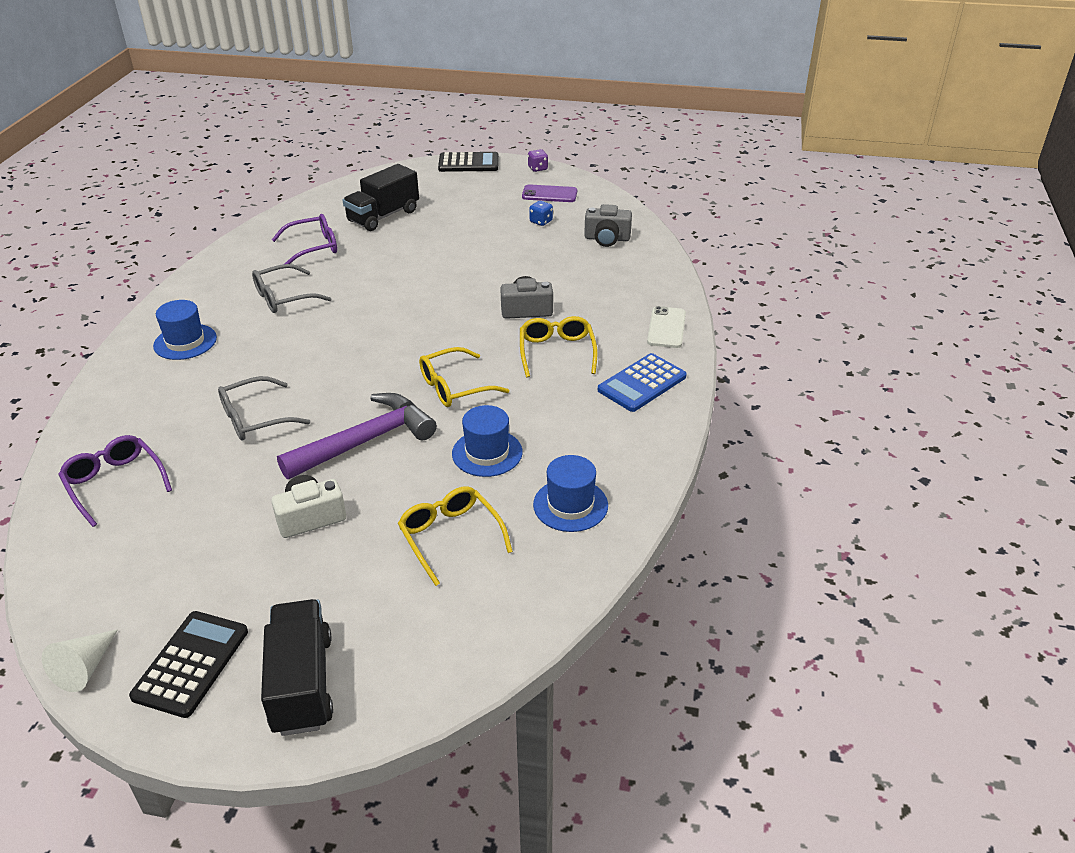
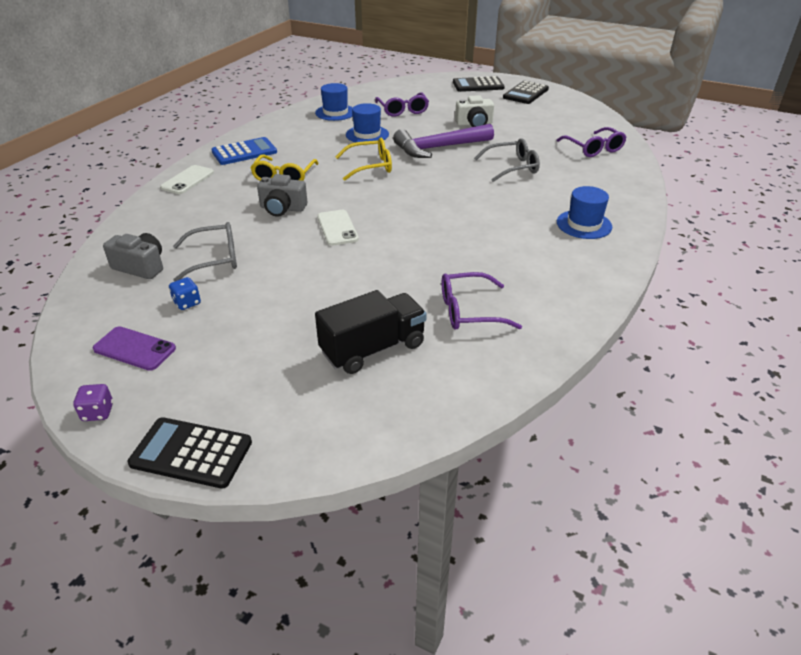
camera: 165 degrees left, 0 degrees up
(85, 668) = (572, 97): white cone -> none
(284, 297) = (500, 252): grey glasses -> grey glasses (215, 259)
(302, 683) = (478, 85): black truck -> black calculator
(450, 537) = (402, 110): yellow glasses -> purple glasses
(454, 297) = (337, 228): none -> white phone

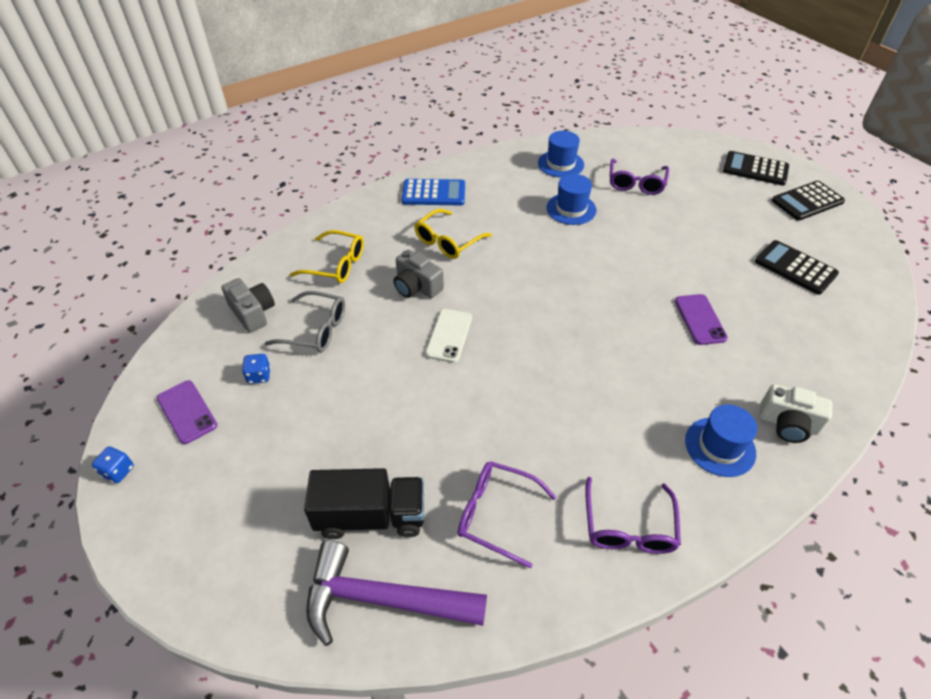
camera: 30 degrees right, 10 degrees up
(98, 412) = (118, 471): purple dice -> blue dice
(188, 180) = (360, 214): white phone -> none
(191, 453) = (151, 557): black calculator -> black calculator (795, 268)
(370, 166) = (542, 258): yellow glasses -> yellow glasses (336, 265)
(439, 148) = (635, 257): purple hammer -> purple hammer (383, 599)
(474, 124) = (704, 232): white camera -> white camera (788, 424)
(512, 167) = (700, 319): grey glasses -> purple phone
(593, 149) = (828, 327): purple glasses -> purple glasses (628, 527)

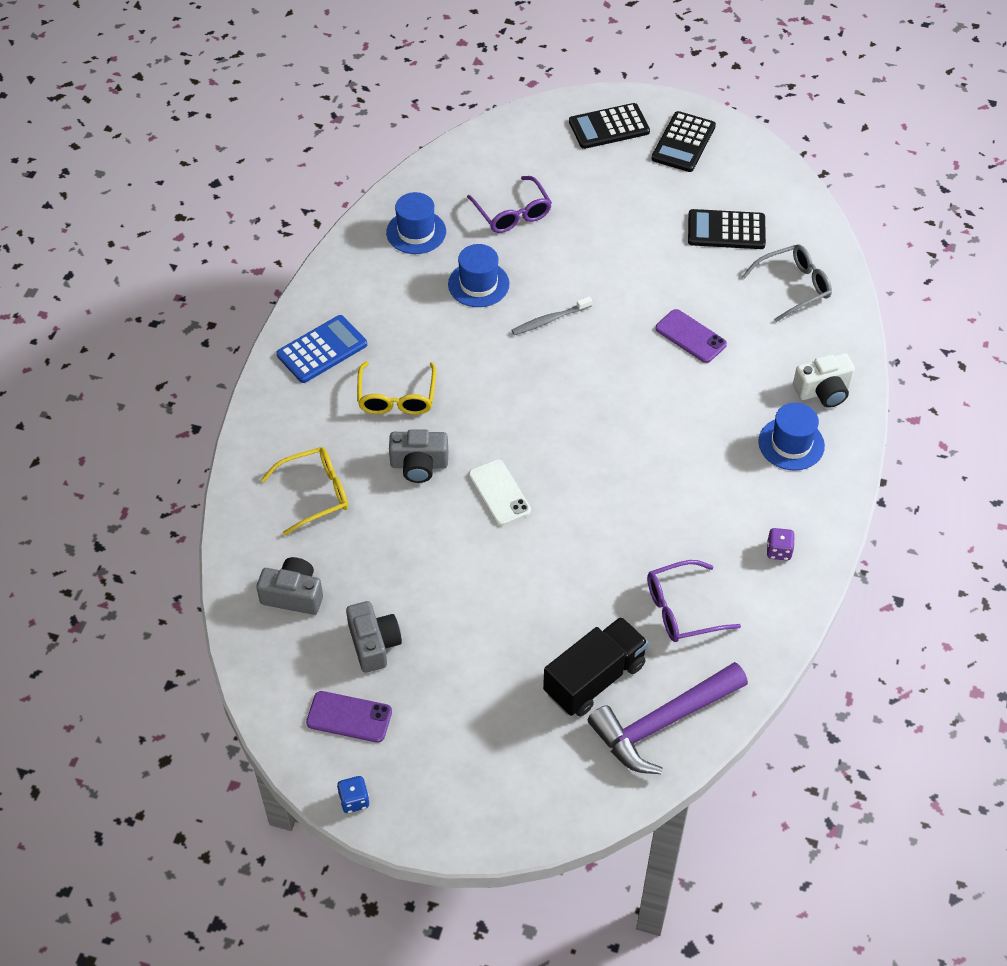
camera: 40 degrees left, 5 degrees up
(259, 376) = (374, 644): blue dice -> grey camera
(316, 330) = (374, 569): grey glasses -> grey glasses (793, 287)
(599, 253) = (550, 320): none -> grey toothbrush
(628, 527) = (778, 551): purple glasses -> purple dice

